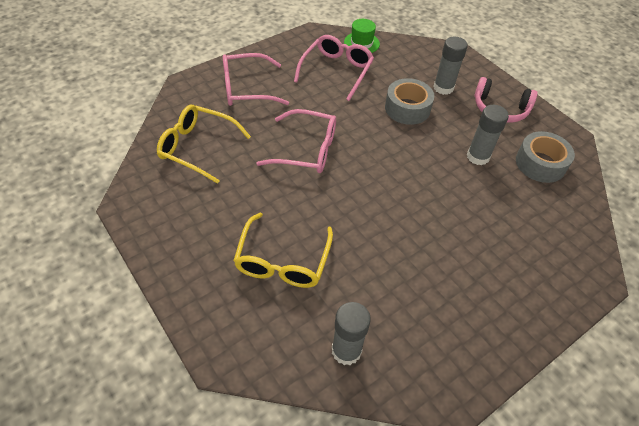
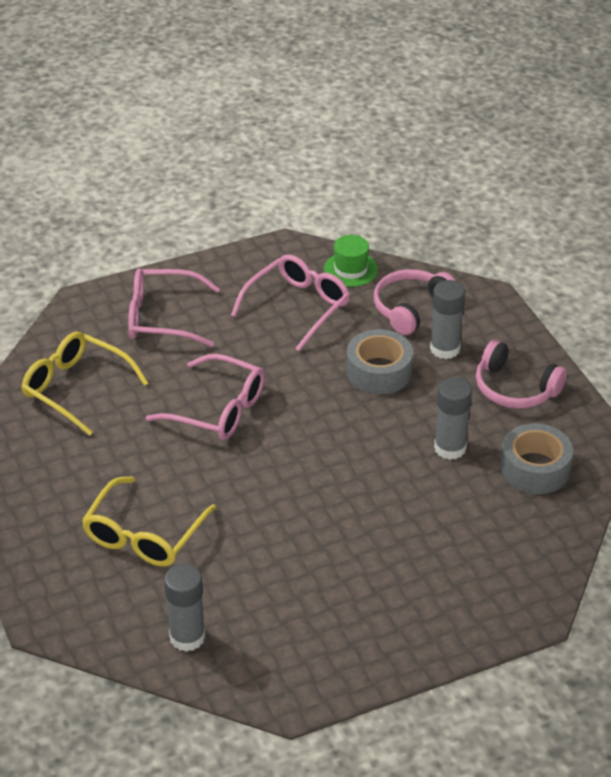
camera: 15 degrees right, 10 degrees down
(410, 64) = (411, 308): none -> pink headphones

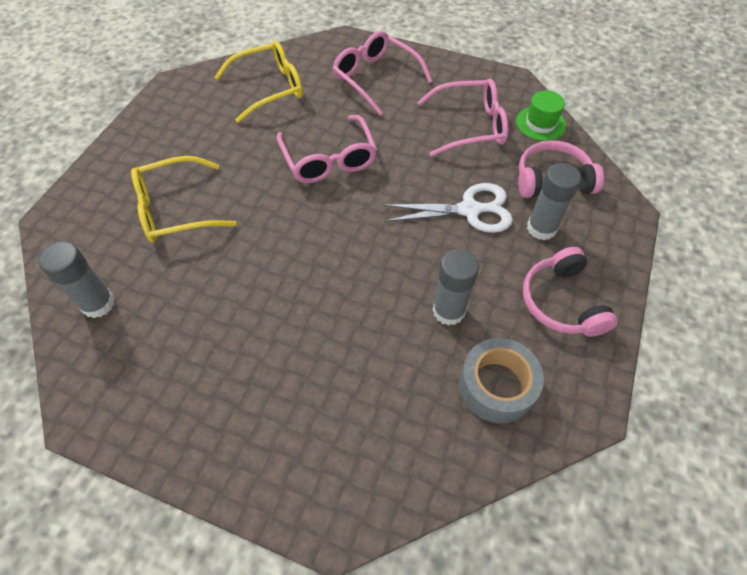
camera: 45 degrees right, 15 degrees up
(76, 388) = (270, 88): yellow glasses -> yellow glasses turned 75 degrees clockwise
(379, 371) = (469, 210): grey tape -> white scissors

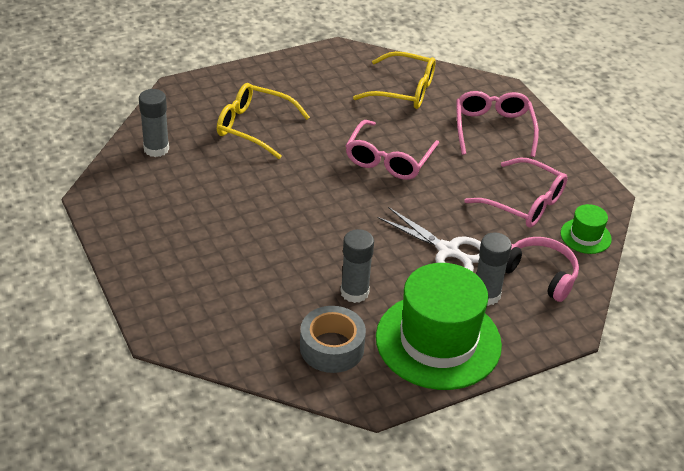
camera: 40 degrees right, 15 degrees down
(562, 302) = (438, 341): pink headphones -> green hat

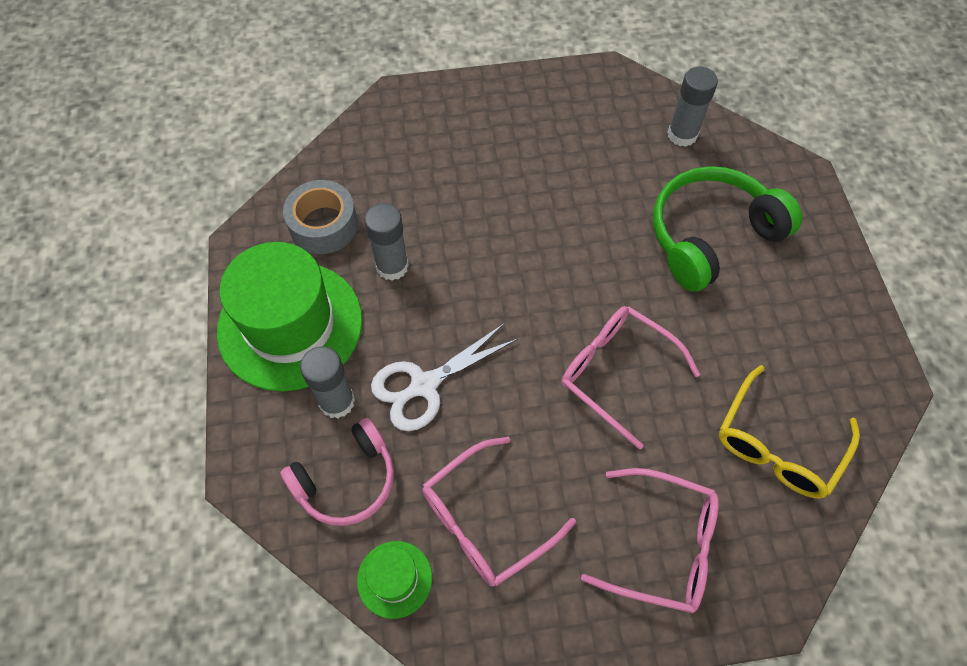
camera: 110 degrees right, 20 degrees up
(253, 127) = (711, 236): yellow glasses -> green headphones

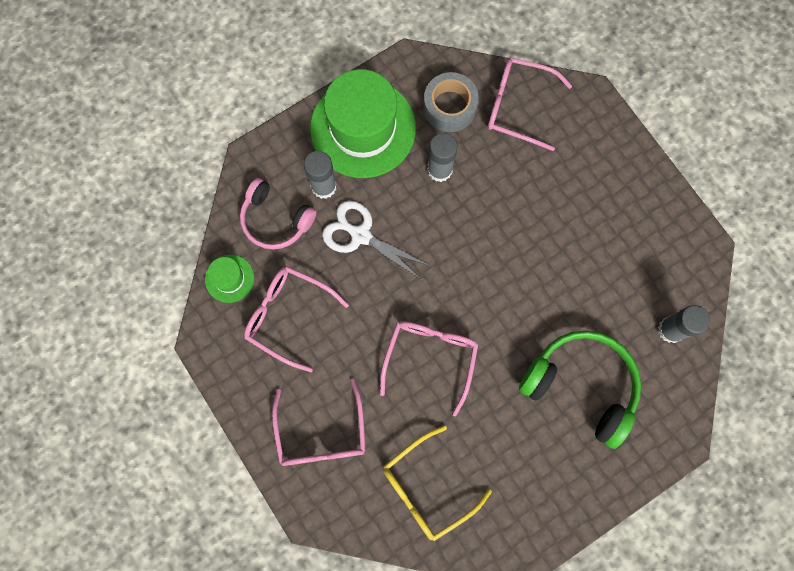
camera: 65 degrees right, 15 degrees up
(365, 162) = (518, 106): none -> pink glasses
(777, 445) = (426, 488): yellow glasses -> yellow glasses turned 45 degrees counterclockwise

